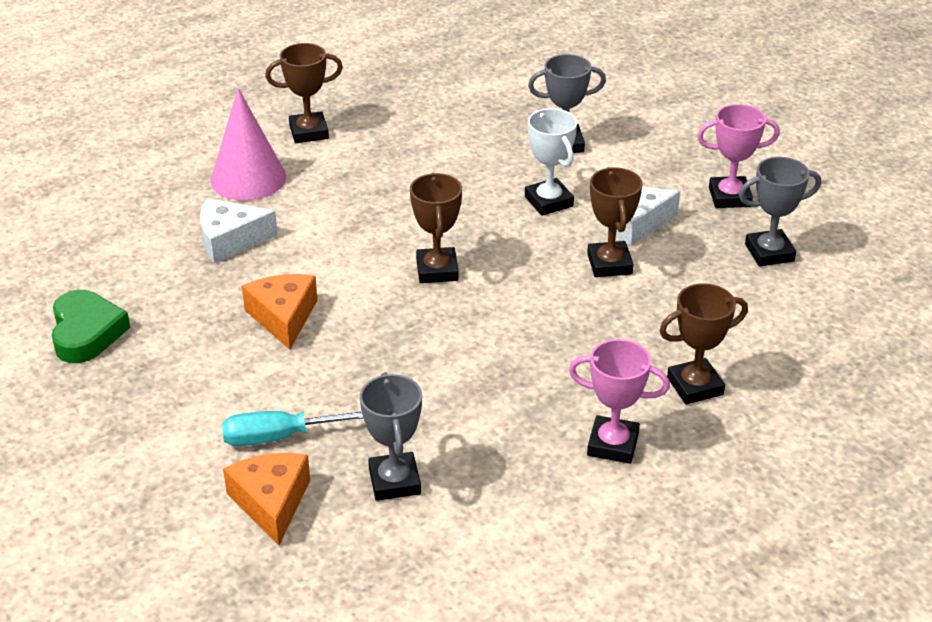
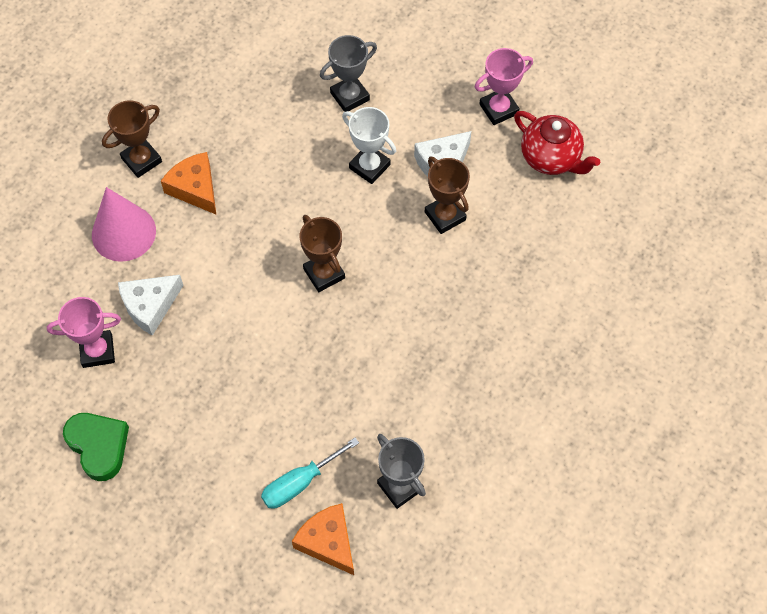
camera: 25 degrees left, 25 degrees up
(283, 317) = (237, 368): orange cheese -> orange cheese (195, 188)
(613, 444) = (527, 390): pink trophy -> pink trophy (97, 351)
(695, 386) = (556, 313): brown trophy -> none
(769, 253) = (551, 158): grey trophy -> red teapot

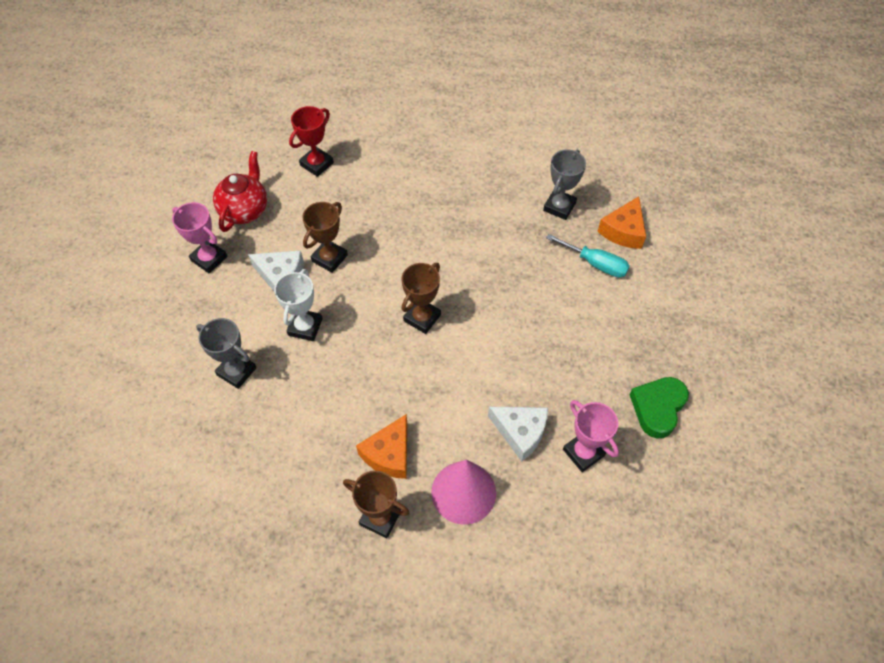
camera: 115 degrees left, 5 degrees down
(590, 249) = (317, 164): none -> red trophy

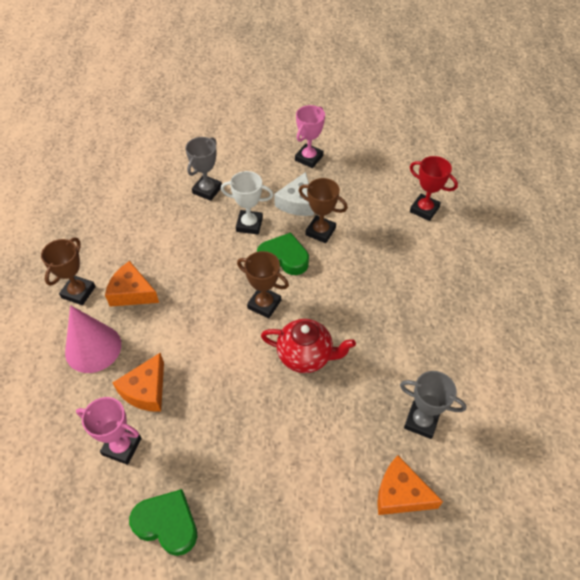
camera: 85 degrees right, 5 degrees down
(245, 210) = (361, 171): red teapot -> red teapot (306, 356)
(362, 296) = (284, 258): none -> green heart
(520, 432) = (146, 390): white cheese -> orange cheese
(583, 452) = (122, 446): pink trophy -> pink trophy turned 60 degrees clockwise
(595, 264) = (348, 460): turquoise screwdriver -> none

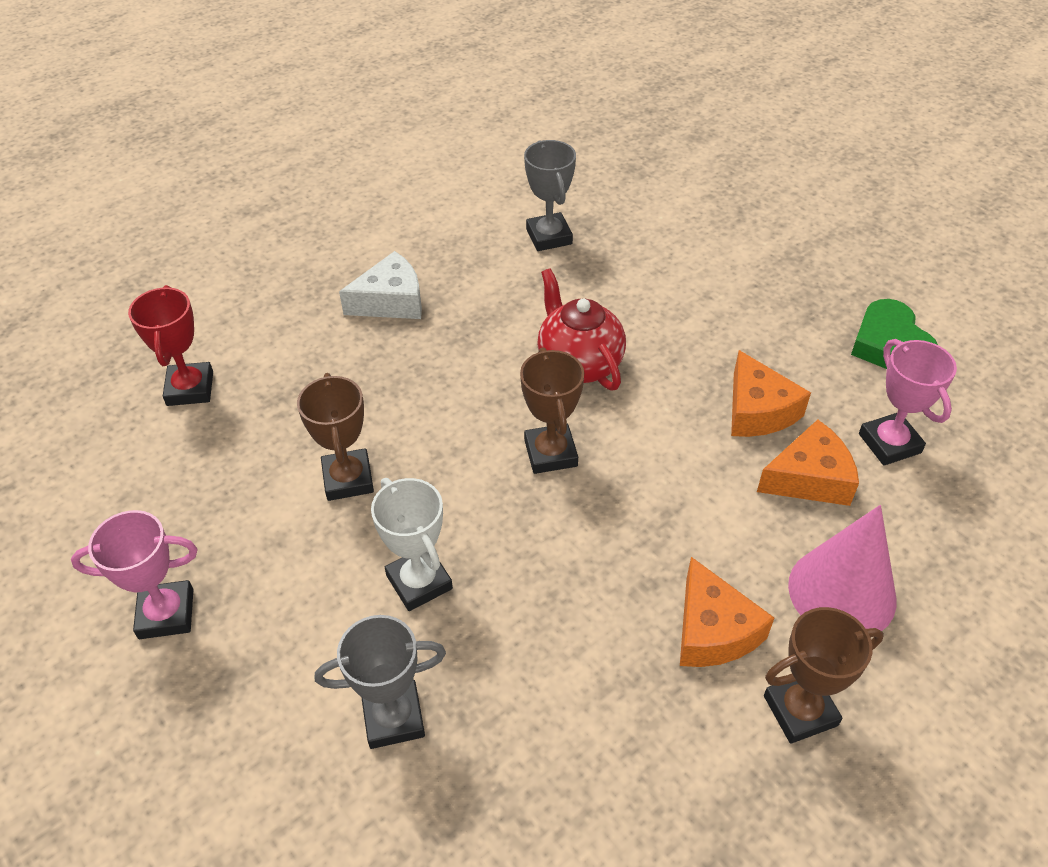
camera: 130 degrees left, 5 degrees down
(284, 258) = (446, 487): green heart -> none
(297, 203) = (307, 551): white cheese -> white cheese (391, 301)
(400, 494) = (641, 215): orange cheese -> orange cheese (758, 410)

